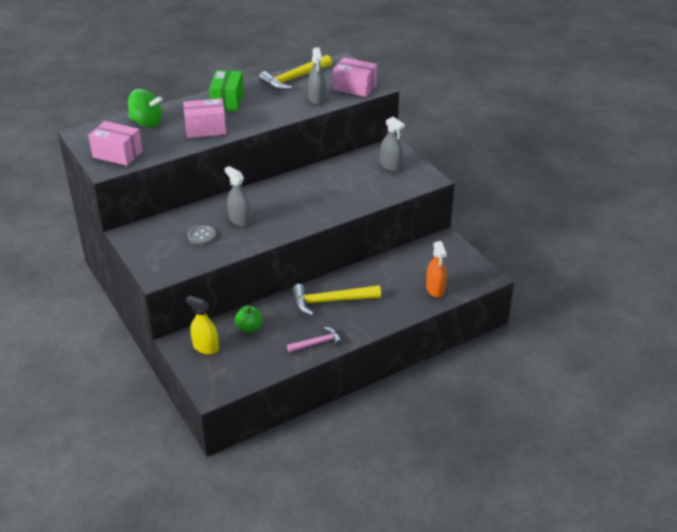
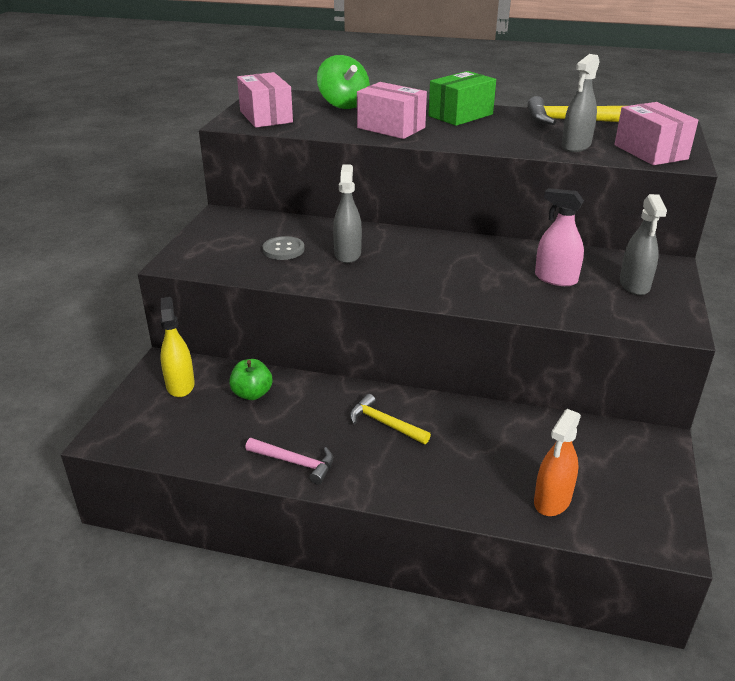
camera: 45 degrees right, 5 degrees down
(331, 301) = (384, 423): yellow hammer -> yellow hammer, size x0.59
(355, 180) = (556, 279): none -> pink spray bottle

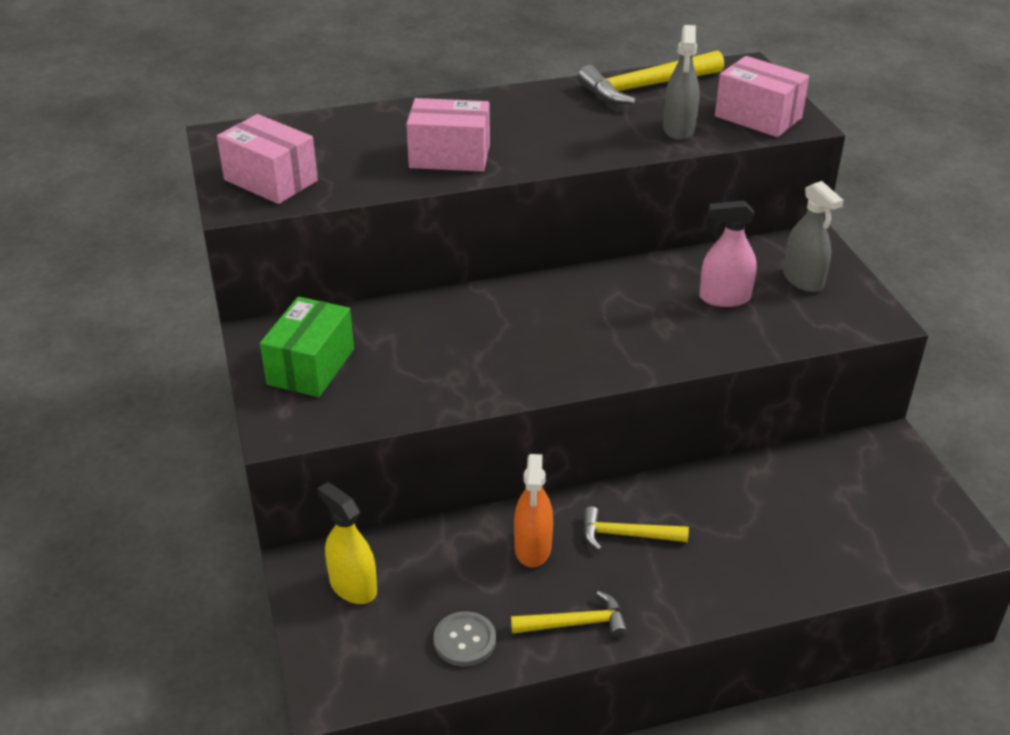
camera: 30 degrees left, 5 degrees up
(252, 394) = (450, 561): green apple -> none
(283, 250) = (395, 362): grey button -> grey button (465, 640)
(295, 462) = (575, 623): pink hammer -> yellow hammer
(343, 105) = (347, 130): green spinning top -> none
(347, 254) = (478, 342): grey spray bottle -> none
(460, 115) = (508, 111): green box -> green box (311, 366)
(552, 500) = (849, 550): orange spray bottle -> orange spray bottle (533, 548)

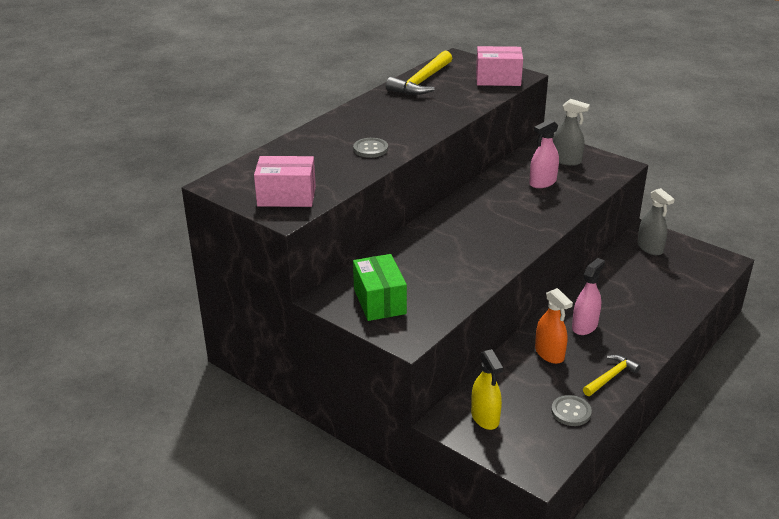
camera: 35 degrees left, 5 degrees down
(353, 586) = (485, 417): yellow spray bottle -> yellow spray bottle turned 120 degrees counterclockwise
(449, 156) = (370, 149): pink box -> grey button
(626, 535) = (584, 326): yellow hammer -> pink spray bottle
(679, 129) = (469, 97): grey spray bottle -> grey spray bottle (650, 248)

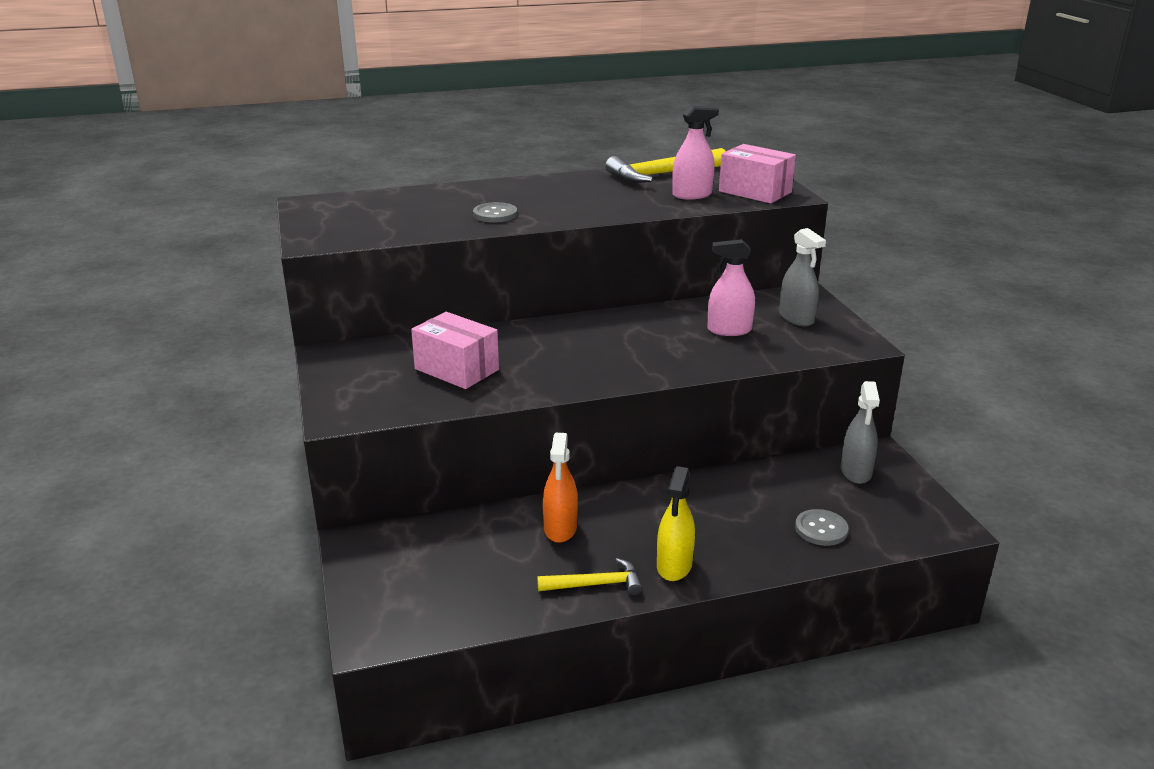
camera: 35 degrees right, 5 degrees down
(286, 196) = (343, 228): pink box -> pink box (456, 369)
(379, 301) = (369, 375): green box -> none
(485, 417) = (397, 557): yellow spray bottle -> yellow spray bottle (674, 566)
(571, 412) = (495, 597): grey button -> grey button (821, 529)
(584, 326) = (644, 519): pink spray bottle -> pink spray bottle (692, 195)

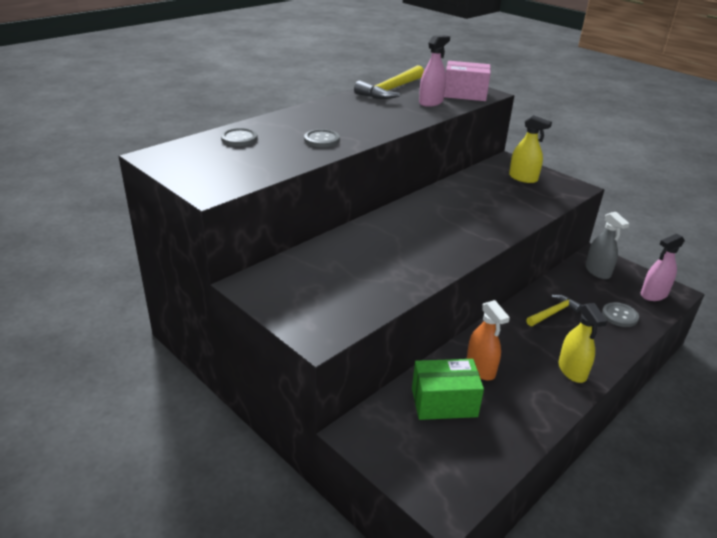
camera: 30 degrees left, 5 degrees up
(410, 200) = (239, 138): none -> grey button
(456, 369) = (360, 270): pink box -> none
(479, 546) = (444, 402): none -> green box
(596, 584) = (543, 402): yellow hammer -> yellow hammer (553, 312)
(729, 330) = (496, 195): pink spray bottle -> pink spray bottle (653, 294)
(796, 318) = (523, 178): grey spray bottle -> yellow spray bottle

